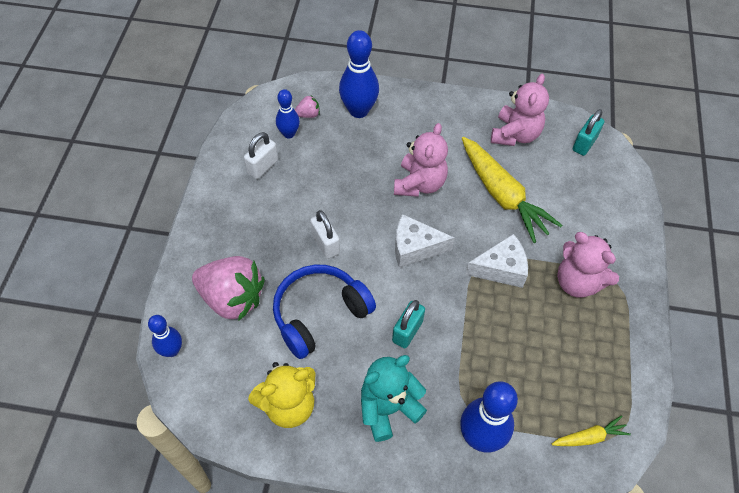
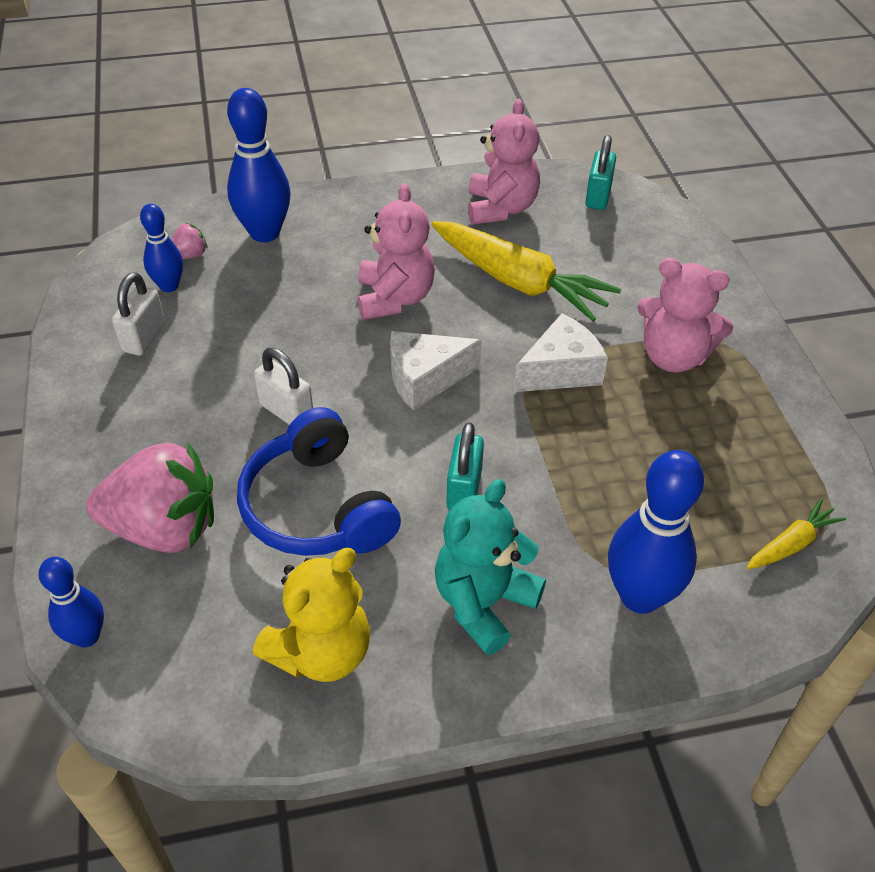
camera: 20 degrees left, 10 degrees down
(319, 314) = (317, 507): blue headphones -> blue headphones turned 60 degrees counterclockwise

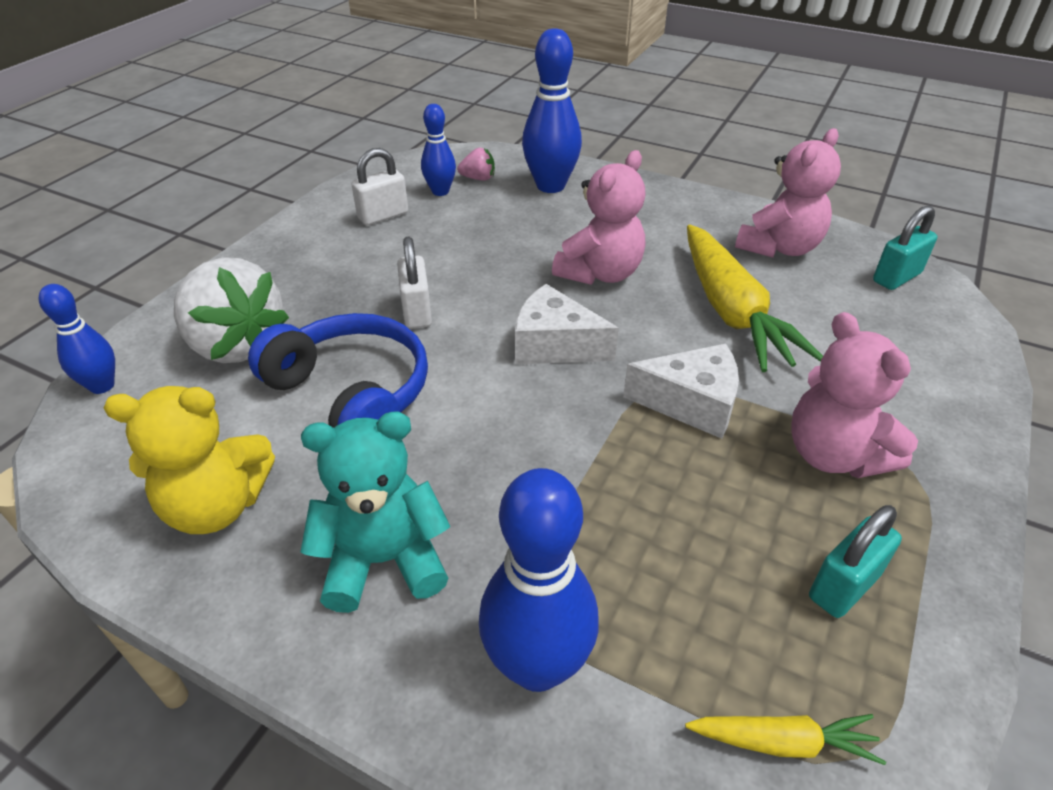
camera: 40 degrees right, 5 degrees down
(164, 528) = (236, 345): pink strawberry -> white strawberry
(317, 507) = (352, 393): blue headphones -> blue headphones turned 120 degrees clockwise
(464, 489) = (483, 452): turquoise padlock -> turquoise padlock (844, 586)

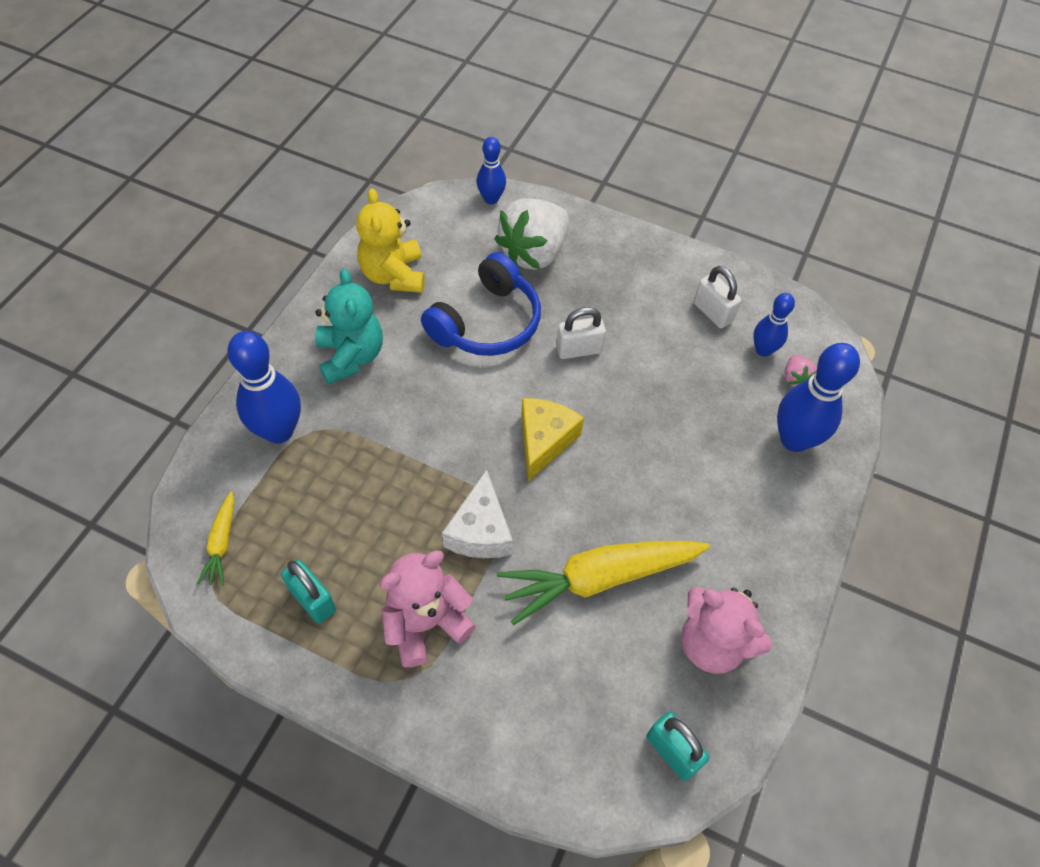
camera: 85 degrees right, 15 degrees up
(554, 345) = (544, 441): white cheese -> yellow cheese
(600, 273) = (645, 477): pink teddy bear -> none

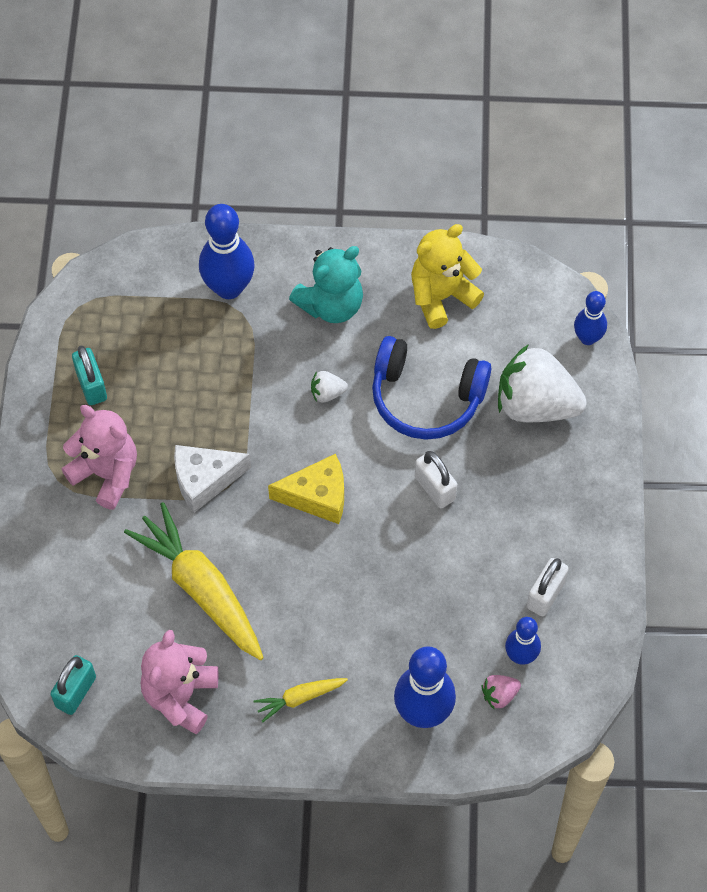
camera: 70 degrees right, 5 degrees up
(222, 543) = (110, 300): yellow carrot -> yellow carrot (300, 698)
(312, 600) = (91, 385): turquoise padlock -> turquoise padlock turned 45 degrees counterclockwise
(441, 393) = (327, 393): none -> white strawberry

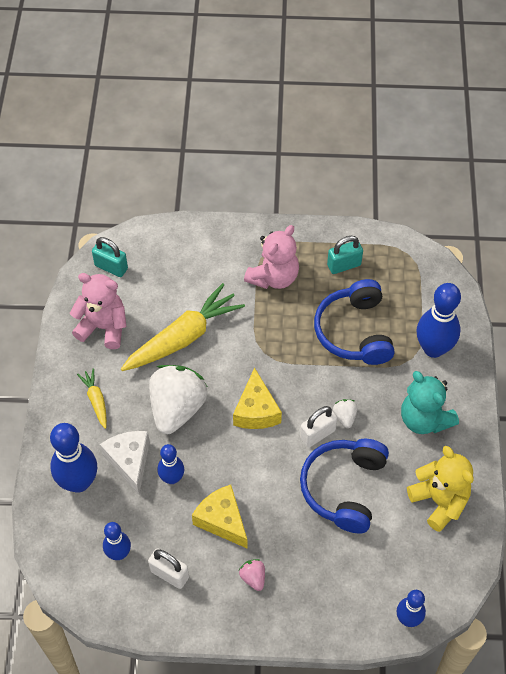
camera: 90 degrees right, 5 degrees down
(200, 377) = (354, 332): none -> blue headphones
(204, 480) = (269, 337): white cheese -> white cheese (129, 461)
(415, 596) = (172, 478): none -> blue bowling pin
(435, 488) = (263, 493): white padlock -> white padlock (317, 434)
(473, 535) = (222, 520): none -> yellow cheese
(499, 695) = (88, 536): pink strawberry -> pink strawberry (253, 577)
(535, 404) = (341, 573): white strawberry -> white strawberry (177, 408)

